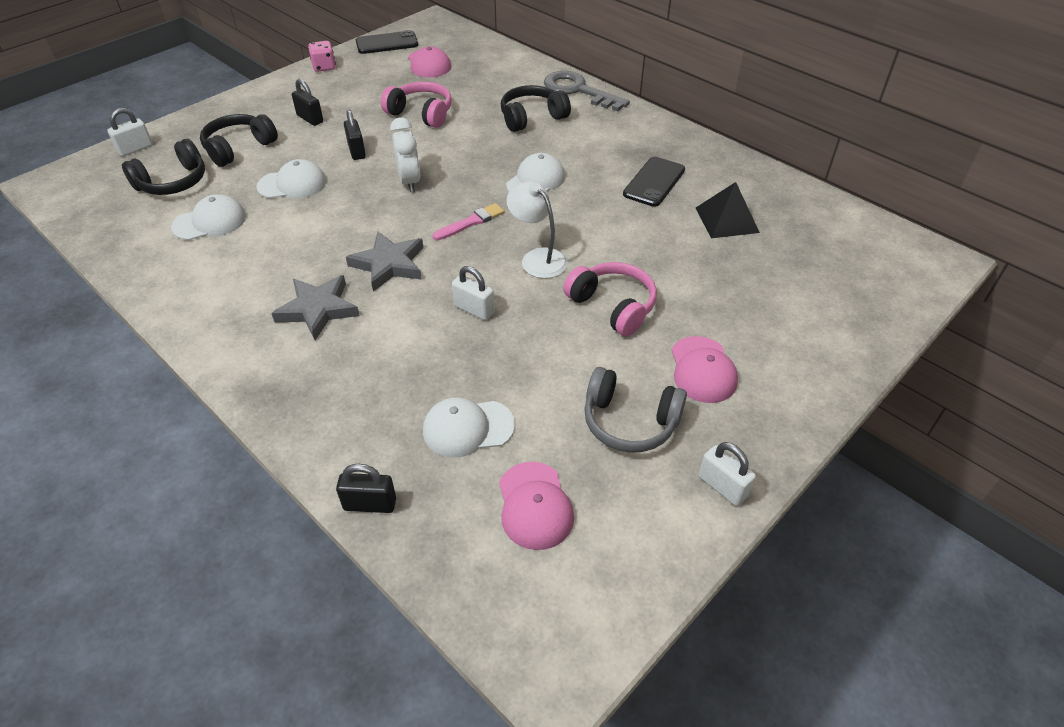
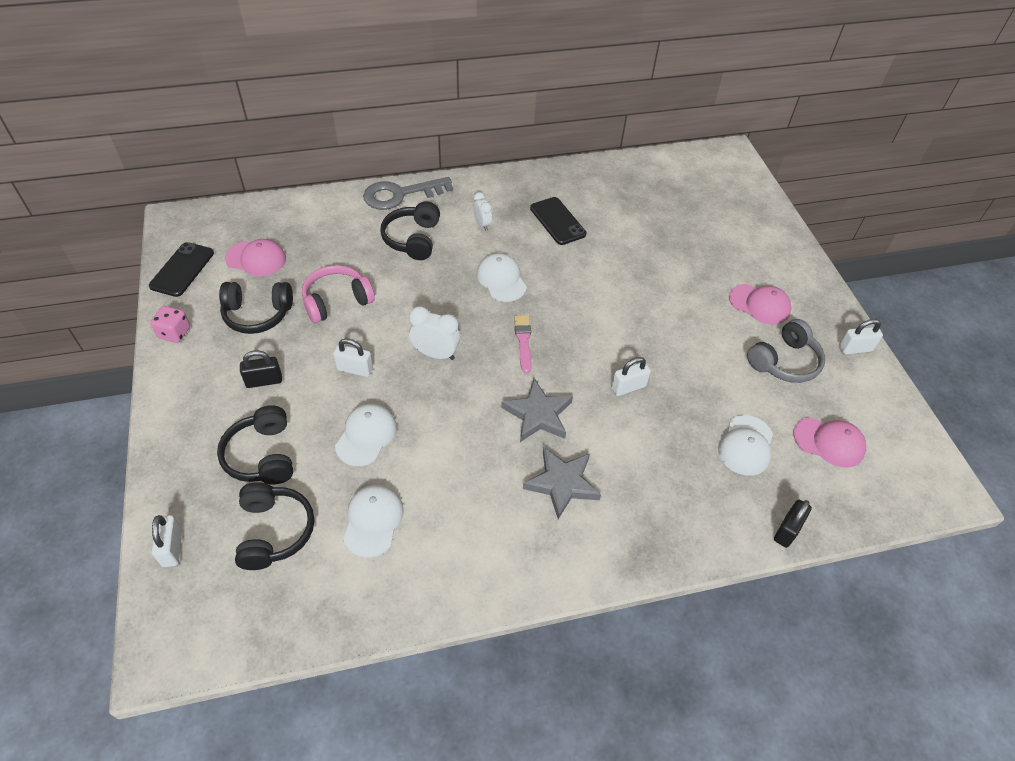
camera: 60 degrees left, 5 degrees up
(356, 151) = (355, 369): black padlock -> white padlock
(373, 88) = (257, 314): none -> black headphones
(537, 258) = (596, 325): white lamp -> none
(595, 143) = (482, 224): none -> white clock
(612, 306) = (675, 313): pink headphones -> none
(726, 220) = (627, 212): black pyramid -> none

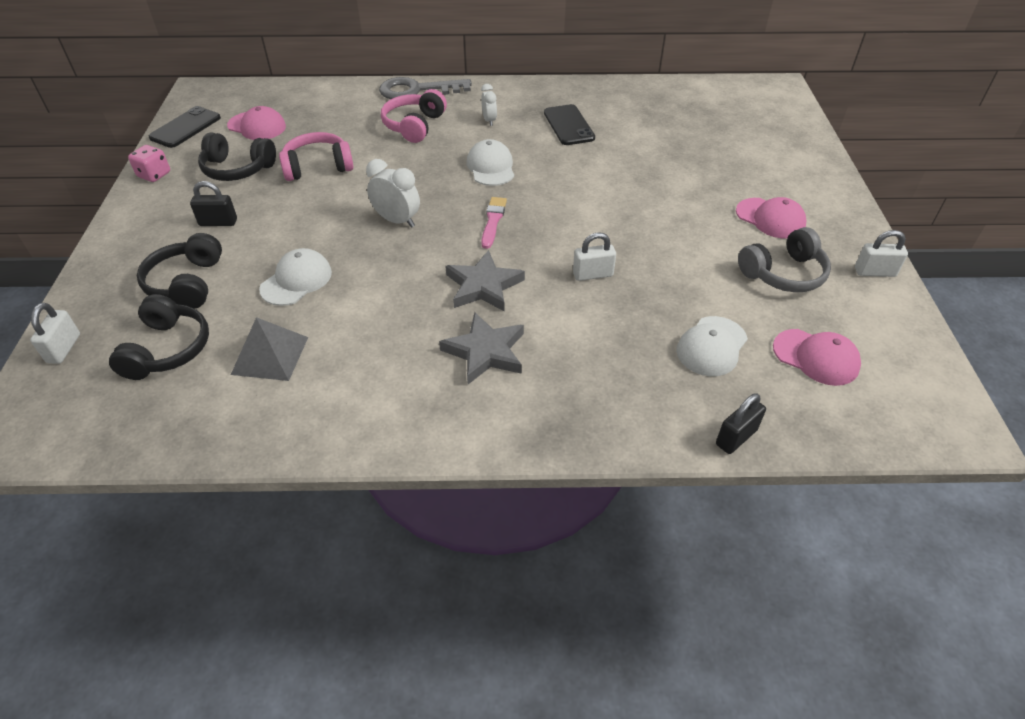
camera: 15 degrees right, 5 degrees down
(355, 369) = (310, 223): white padlock -> none
(373, 521) = (270, 355): white cap -> grey pyramid
(413, 239) = (414, 126): black headphones -> pink headphones

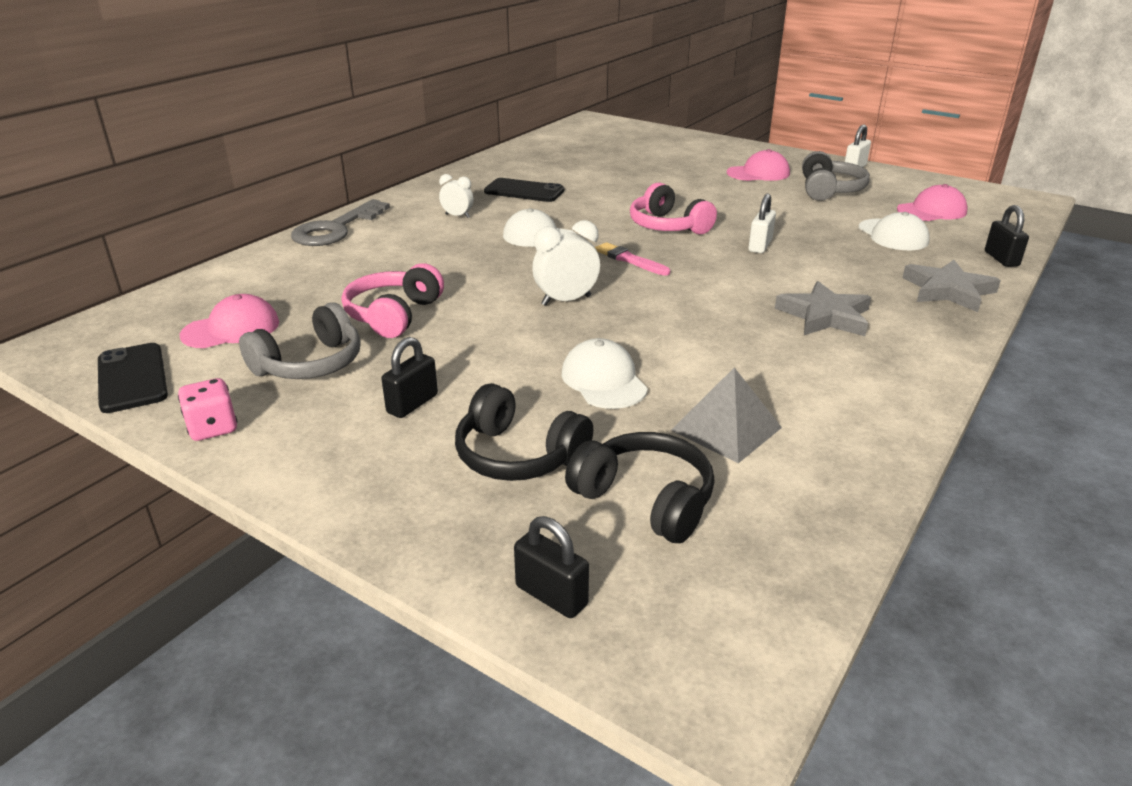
camera: 55 degrees left, 15 degrees down
(64, 348) = (551, 595): white padlock -> black padlock
(238, 169) = (310, 364): black headphones -> grey headphones
(414, 126) = (403, 248): pink headphones -> pink headphones (668, 226)
(483, 286) = (726, 291): grey star -> grey star (948, 291)

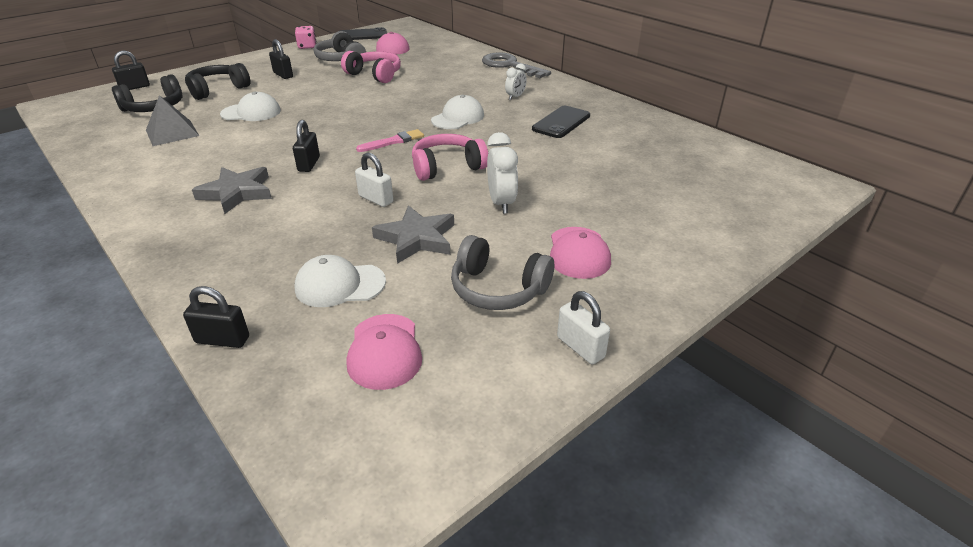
camera: 105 degrees right, 5 degrees up
(566, 300) = (350, 114): white clock -> white clock (501, 203)
(724, 293) = (309, 164): none -> black padlock
(948, 291) = (206, 267): grey star -> grey star (416, 238)

